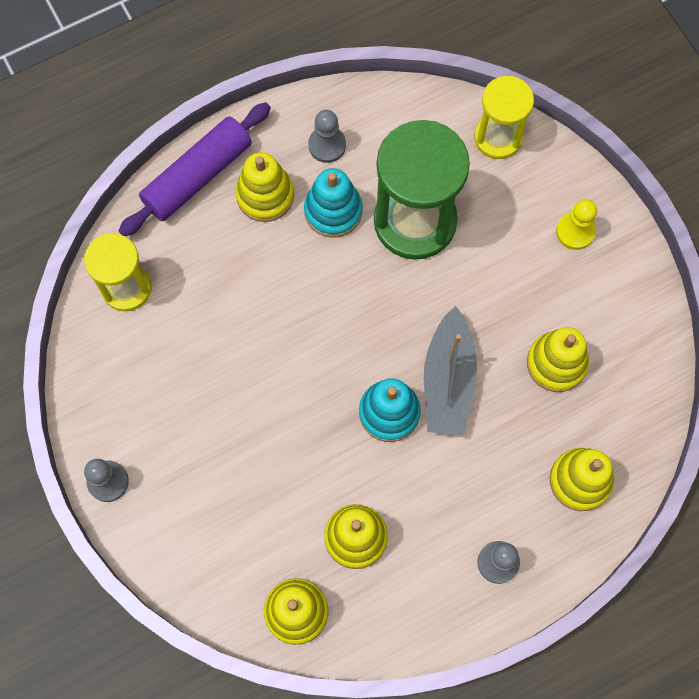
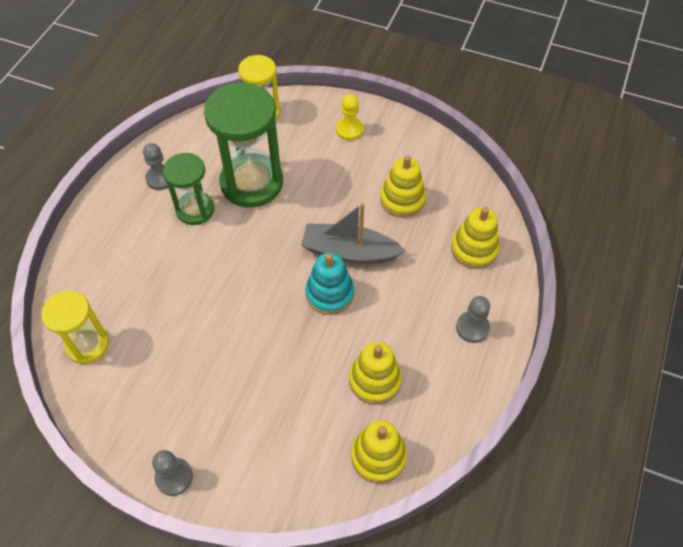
camera: 40 degrees left, 15 degrees down
(197, 176) = (86, 247): purple rolling pin -> none
(265, 195) = (142, 229): yellow stacking toy -> none
(333, 211) = (195, 210): turquoise stacking toy -> green hourglass
(448, 381) = (349, 252): grey boat -> grey boat turned 135 degrees clockwise

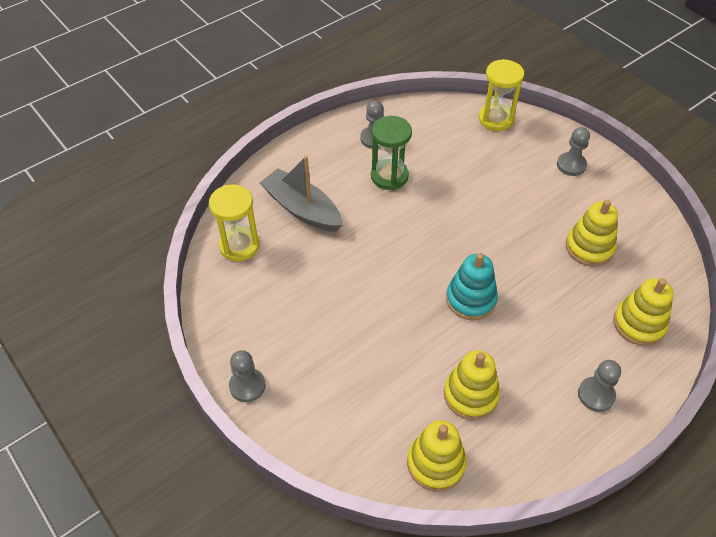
camera: 30 degrees right, 5 degrees down
(251, 183) = (452, 174): green hourglass -> none
(349, 130) = (571, 165): yellow pawn -> grey pawn
(349, 252) = (510, 271): grey boat -> grey boat (302, 209)

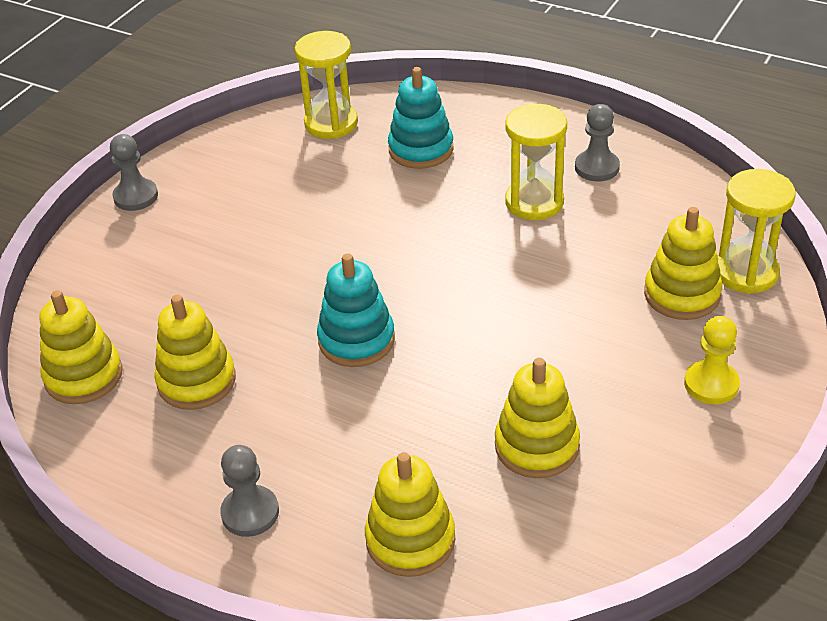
camera: 70 degrees right, 10 degrees down
(302, 209) = (421, 149): grey boat -> turquoise stacking toy
(389, 176) = (534, 202): green hourglass -> yellow hourglass
(500, 148) = (682, 294): none -> yellow stacking toy
(571, 165) = (711, 384): grey pawn -> yellow pawn

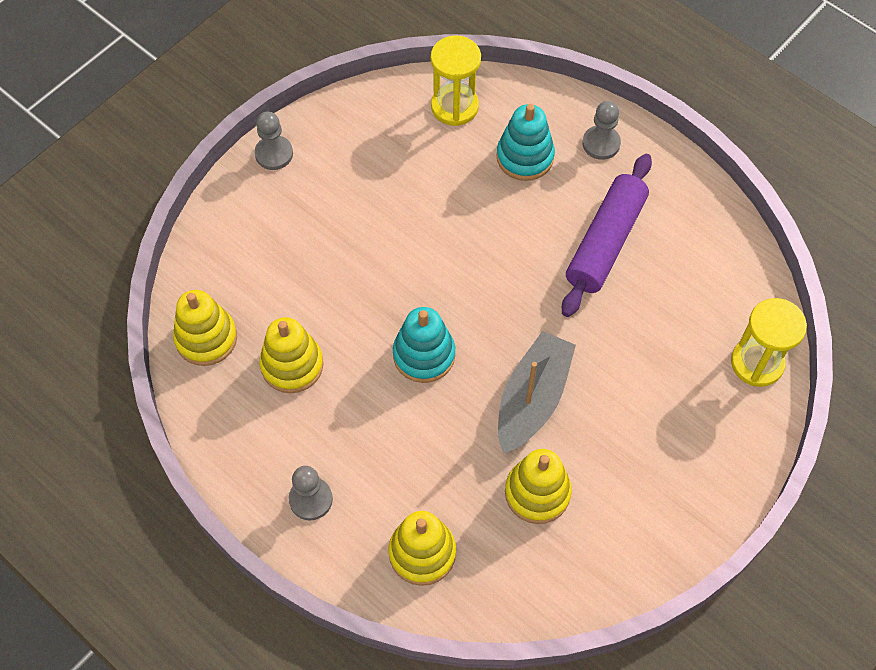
camera: 10 degrees right, 20 degrees up
(500, 356) = (532, 399): none -> grey boat
(534, 202) = (605, 242): yellow hourglass -> purple rolling pin
(597, 167) = (670, 215): grey pawn -> grey pawn (601, 143)
(682, 294) = (696, 373): yellow stacking toy -> none
(711, 384) = (689, 468): yellow pawn -> none

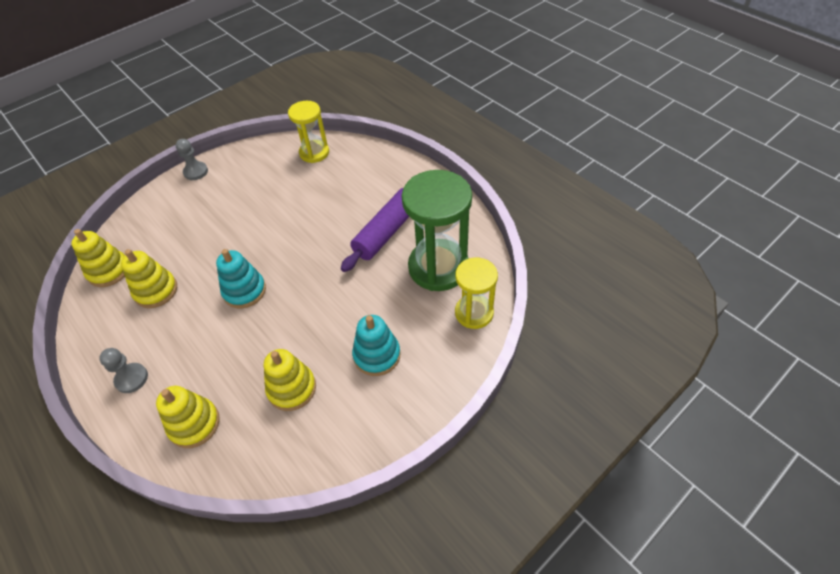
camera: 10 degrees right, 10 degrees down
(525, 157) = (349, 181): turquoise stacking toy -> turquoise stacking toy (377, 355)
(532, 399) = (308, 324): grey boat -> none
(601, 143) = (399, 176): grey pawn -> none
(693, 296) = (438, 267): none -> green hourglass

